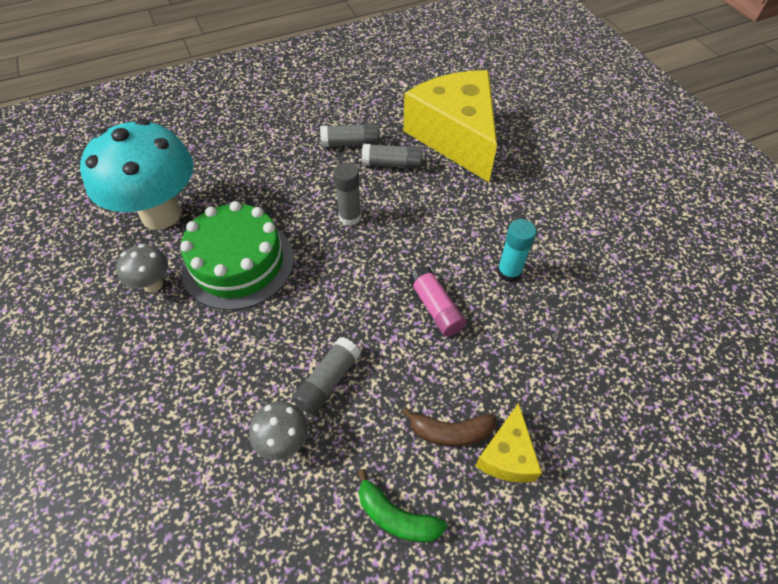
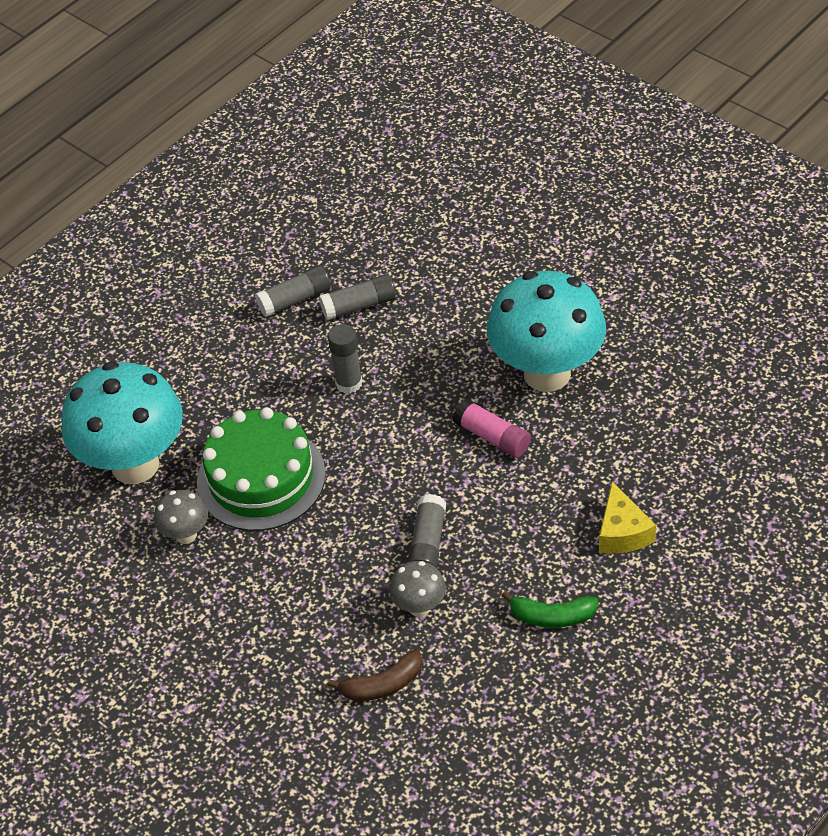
camera: 20 degrees left, 5 degrees down
(450, 432) = (564, 536): brown banana -> brown banana (383, 685)
(455, 136) = (412, 244): yellow cheese -> none
(509, 272) = (547, 373): turquoise glue stick -> turquoise mushroom

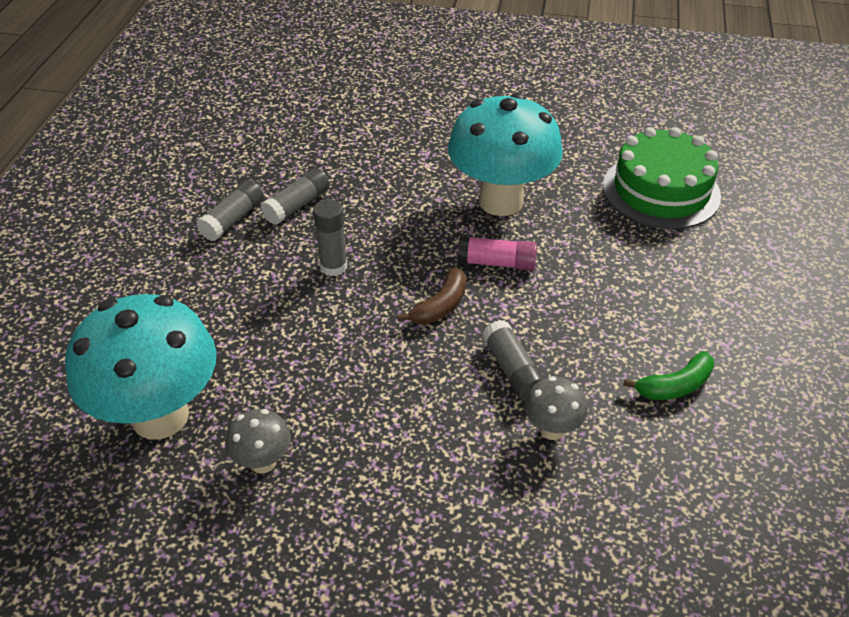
camera: 35 degrees left, 5 degrees down
(261, 478) = (306, 377): green cake -> green cake (661, 191)
(383, 685) = (579, 520): brown banana -> brown banana (440, 306)
(622, 532) = (668, 294): yellow cheese -> none

